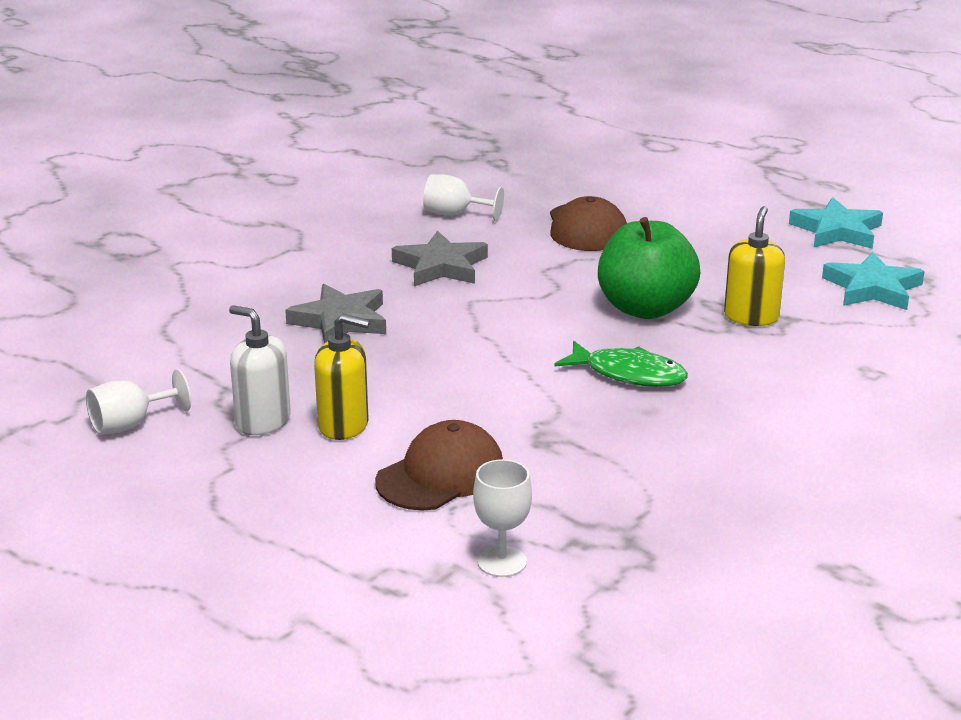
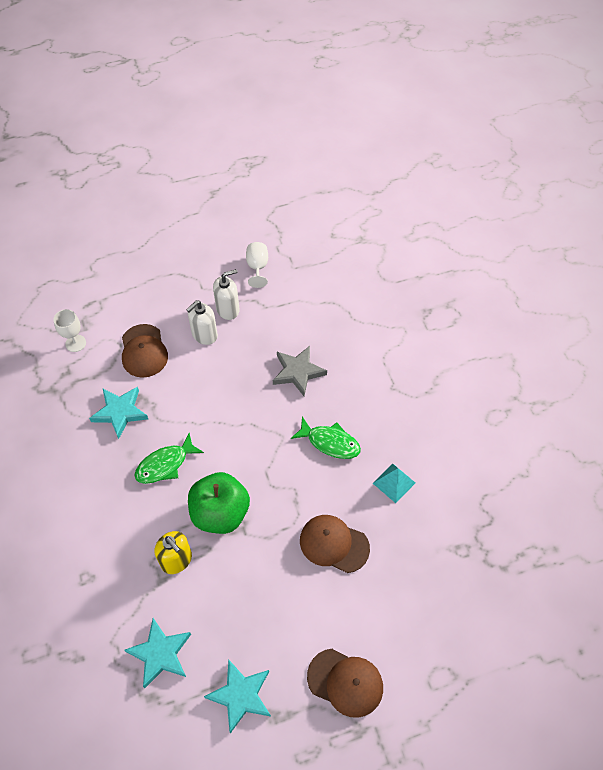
camera: 120 degrees right, 30 degrees up
(344, 425) = (204, 335): yellow soap dispenser -> white soap dispenser
(441, 266) = (330, 442): grey star -> green fish
(455, 214) = (394, 483): white goblet -> turquoise pyramid
(589, 449) = (120, 412): none -> turquoise star
(735, 185) = (345, 682): none -> brown cap

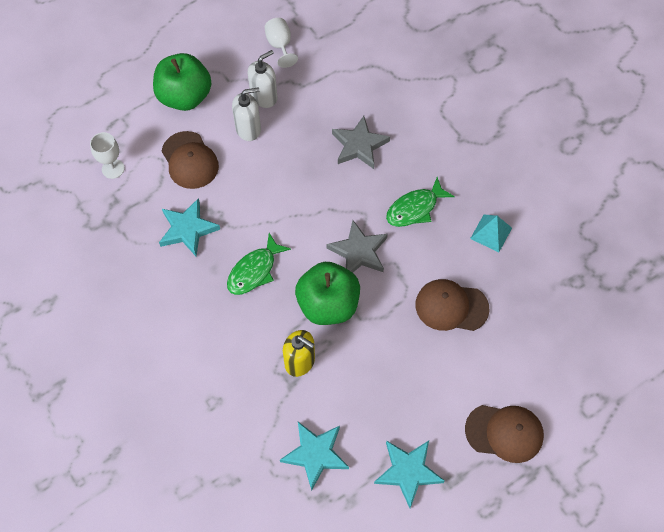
camera: 15 degrees left, 5 degrees up
(159, 294) = (185, 97): none -> green apple
(204, 335) = (248, 129): white soap dispenser -> white soap dispenser turned 135 degrees counterclockwise
(265, 470) = (359, 252): none -> grey star
(330, 442) = (415, 208): green fish -> green fish turned 135 degrees clockwise

